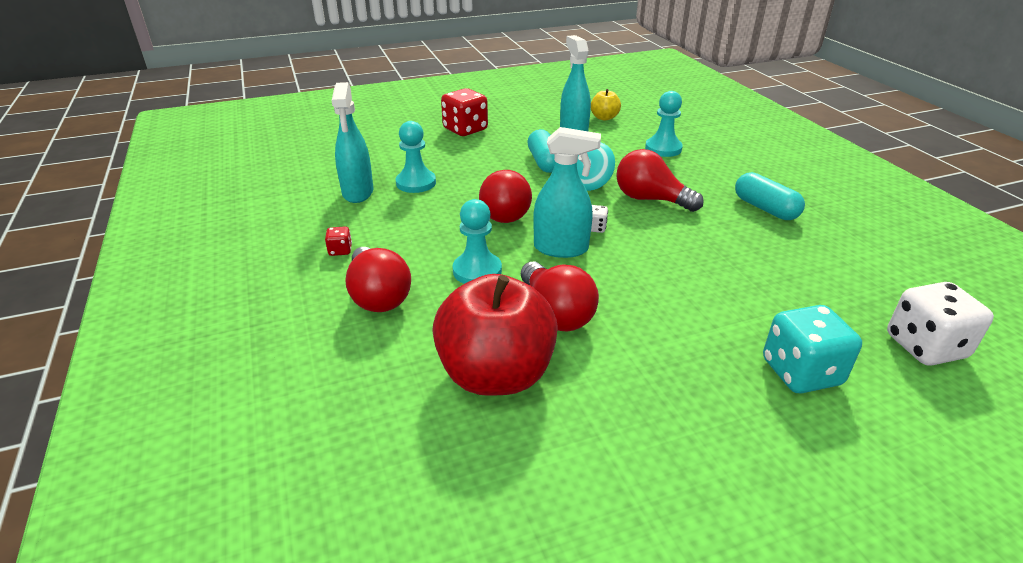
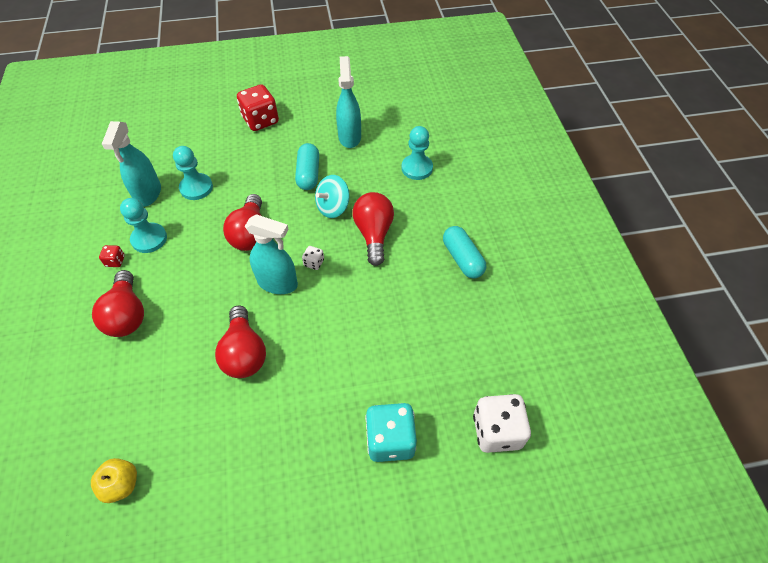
camera: 10 degrees right, 20 degrees up
(477, 271) = (206, 299): turquoise pawn -> turquoise pawn (149, 239)
(496, 374) = (180, 405): red apple -> none
(604, 118) = (386, 117): yellow apple -> yellow apple (121, 484)
(650, 199) = (374, 234): red light bulb -> red light bulb turned 45 degrees clockwise

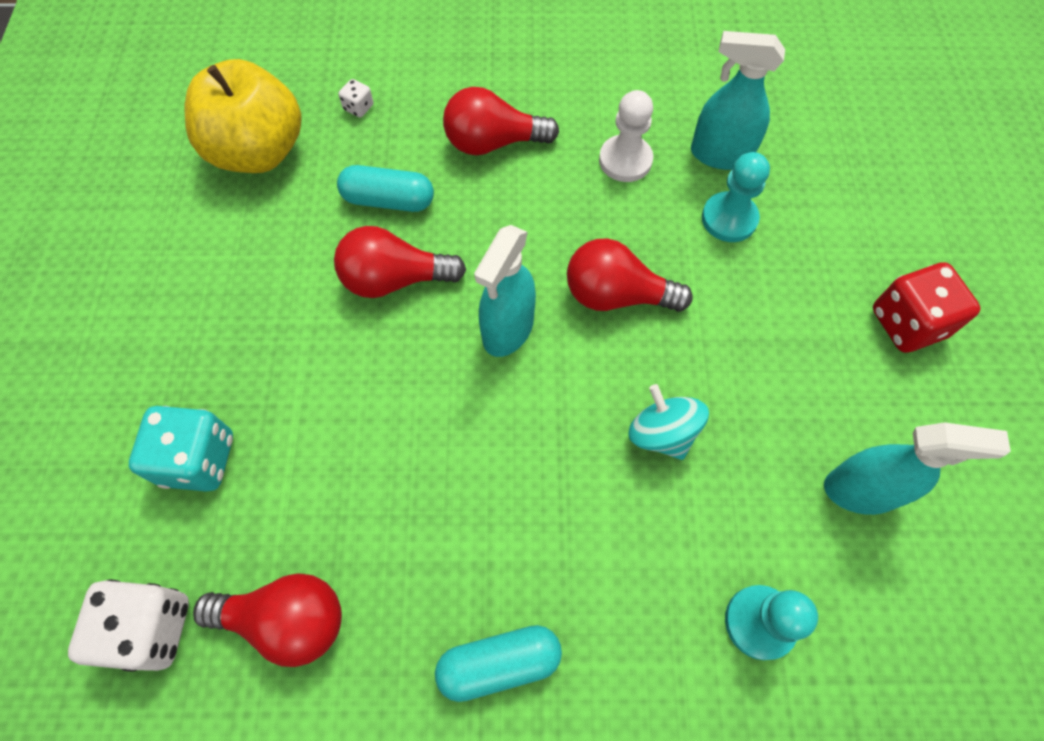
camera: 100 degrees right, 10 degrees up
(115, 261) = (589, 123): red dice -> none
(121, 484) = (259, 152): yellow apple -> yellow apple, size x2.17
(149, 239) = (625, 160): turquoise pawn -> white pawn
(308, 174) = (753, 398): turquoise capsule -> turquoise capsule (388, 200)
(314, 263) = (538, 387): white dice -> white dice (358, 107)
(374, 234) = (587, 498): red light bulb -> red light bulb (287, 620)

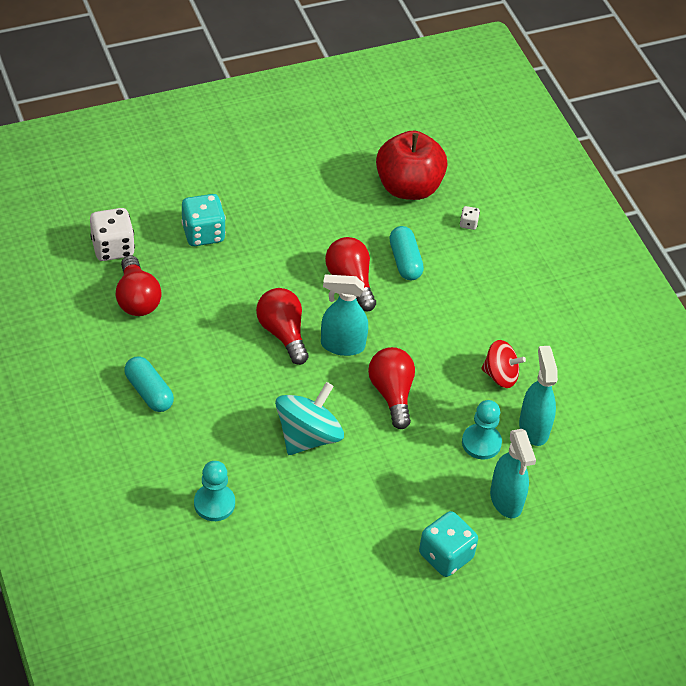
camera: 65 degrees right, 15 degrees down
(259, 152) = (408, 187): yellow apple -> red apple
(493, 142) = (477, 301): red light bulb -> red light bulb (283, 333)
(625, 160) = (500, 375): white pawn -> red spinning top
(662, 433) = (308, 436): turquoise spinning top -> turquoise spinning top, size x1.53
(861, 490) = (314, 543): turquoise spray bottle -> turquoise spray bottle (506, 500)
(907, 323) = (445, 556): red dice -> turquoise dice

